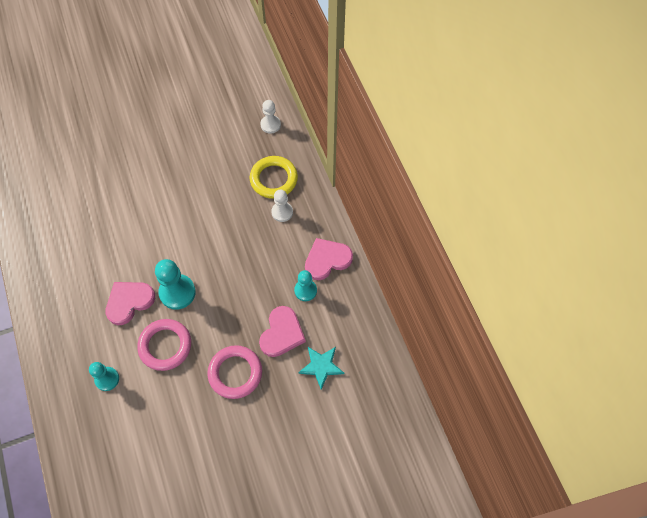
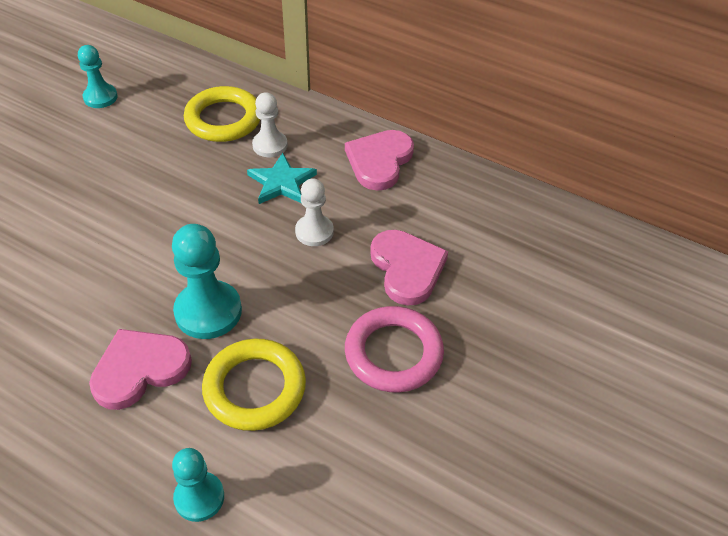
camera: 40 degrees left, 15 degrees down
(129, 302) = (140, 369): pink heart -> pink heart turned 45 degrees clockwise
(165, 346) = (255, 388): pink ring -> yellow ring
(270, 125) = (163, 71): white pawn -> white pawn (314, 232)
(305, 290) = (387, 206): turquoise pawn -> turquoise pawn (100, 97)
(321, 366) = (496, 272): turquoise star -> turquoise star (282, 182)

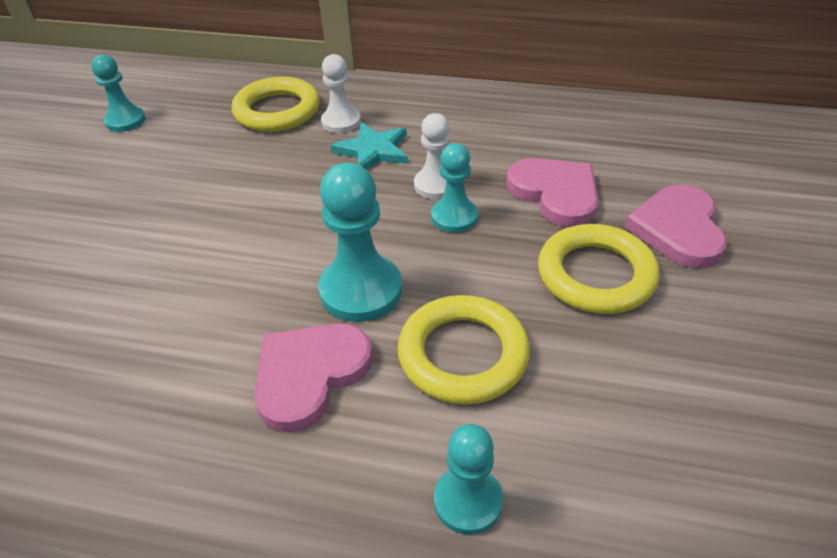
camera: 15 degrees left, 5 degrees down
(313, 266) = (454, 217): none -> turquoise pawn
(379, 161) = (464, 110): pink heart -> pink heart (678, 229)
(393, 353) = (596, 275): pink ring -> yellow ring

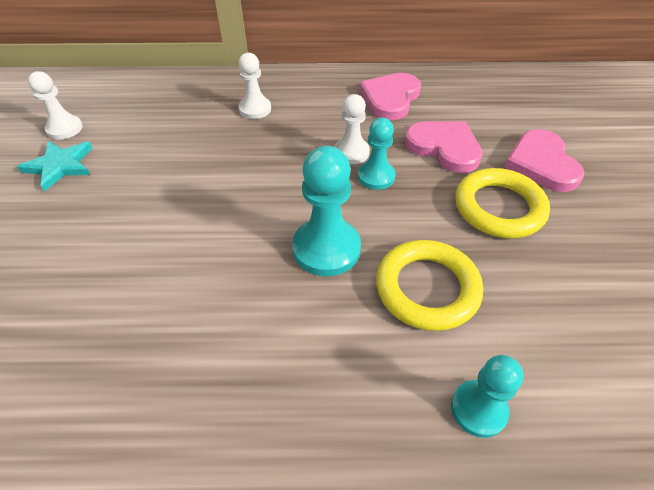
camera: 15 degrees left, 5 degrees up
(125, 121) = (65, 129): turquoise pawn -> white pawn
(277, 111) = (197, 105): yellow ring -> none
(309, 375) = (312, 328): pink heart -> pink heart (390, 98)
(373, 150) = (291, 130): turquoise star -> turquoise star (60, 166)

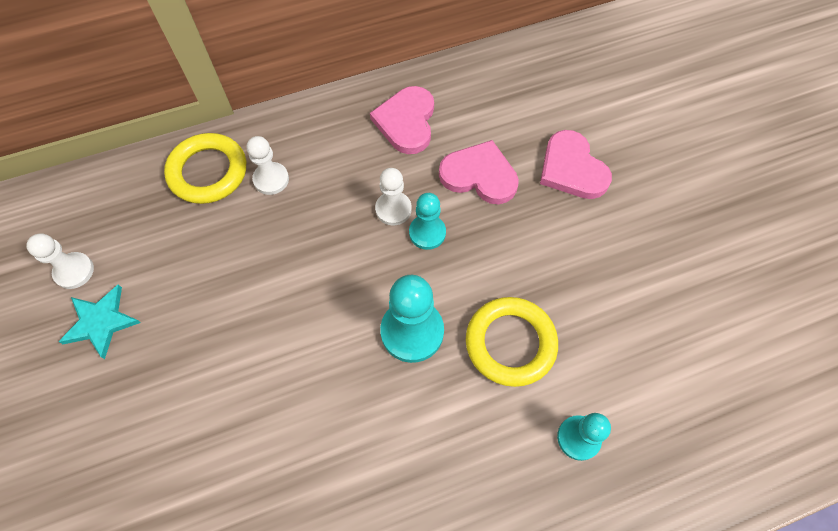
camera: 20 degrees left, 15 degrees up
(499, 208) = (547, 235): yellow ring -> yellow ring (208, 172)

